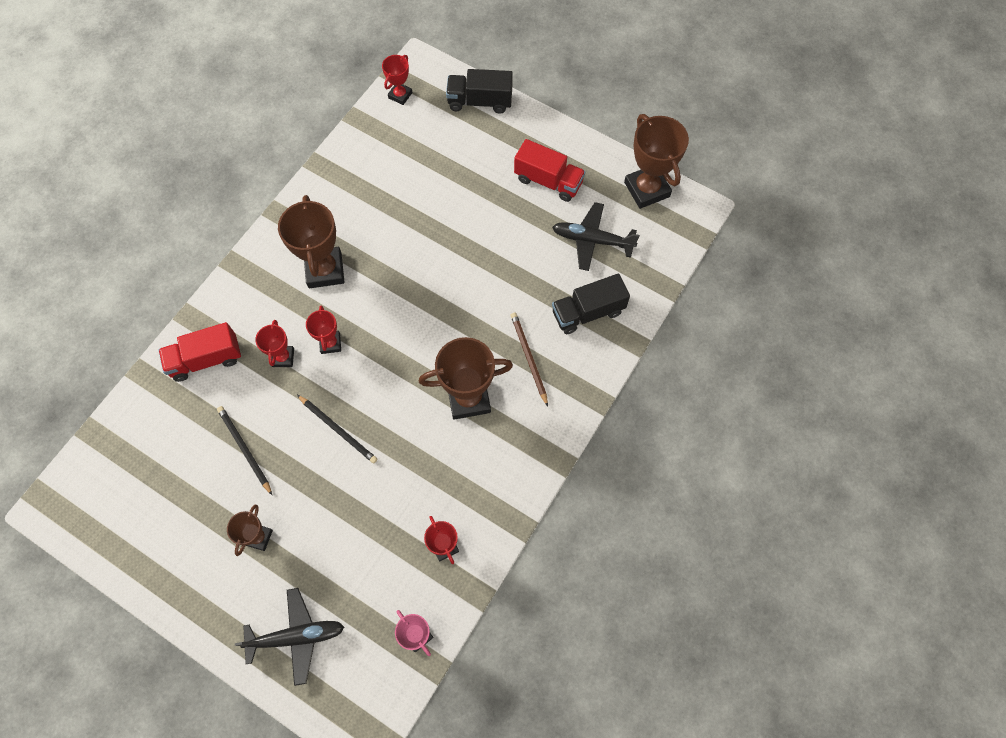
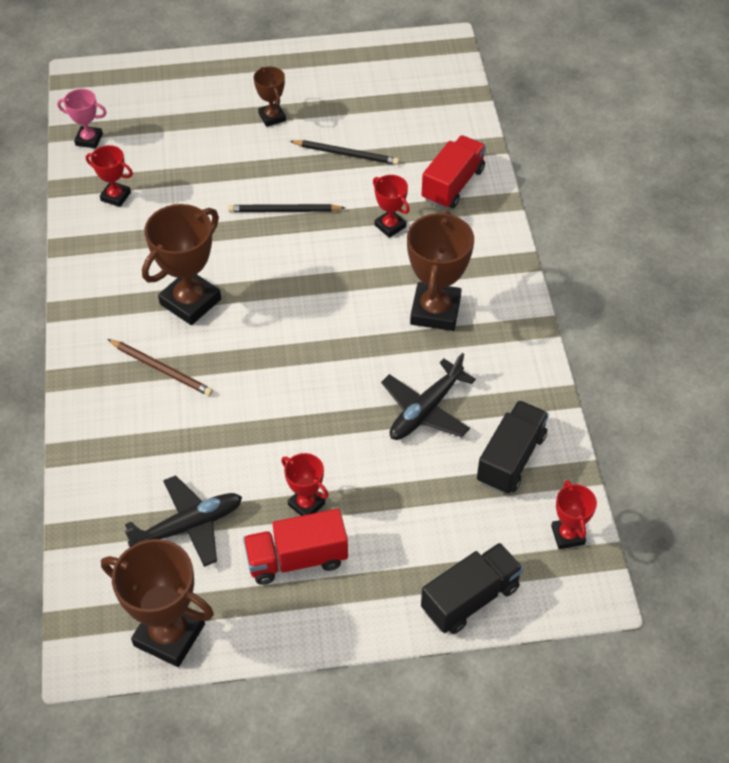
camera: 140 degrees right, 15 degrees down
(296, 636) = (182, 89): black plane -> black plane (426, 410)
(325, 270) = (435, 311): brown trophy -> brown trophy turned 60 degrees clockwise
(330, 343) = (361, 261): red trophy -> red trophy (306, 504)
(588, 312) = (134, 449): black truck -> black truck (511, 459)

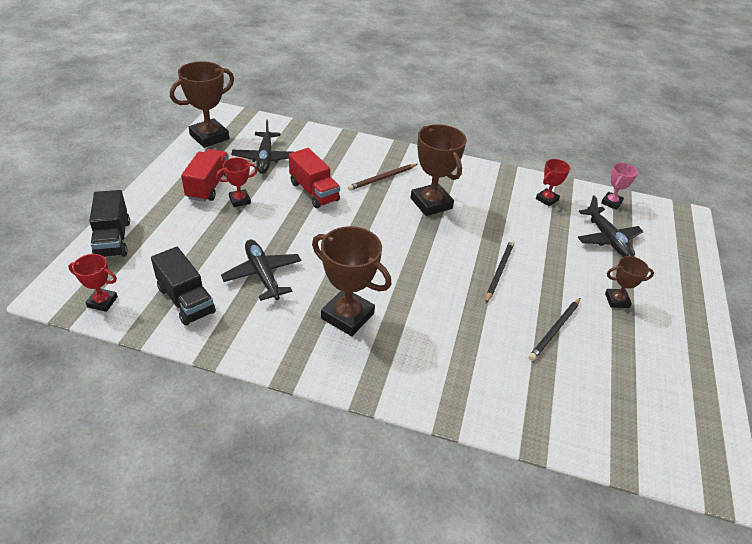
camera: 110 degrees right, 10 degrees down
(168, 135) = (607, 239): none -> black plane
(390, 226) = (454, 325): red trophy -> none
(453, 185) = (488, 389): red truck -> red truck (314, 191)

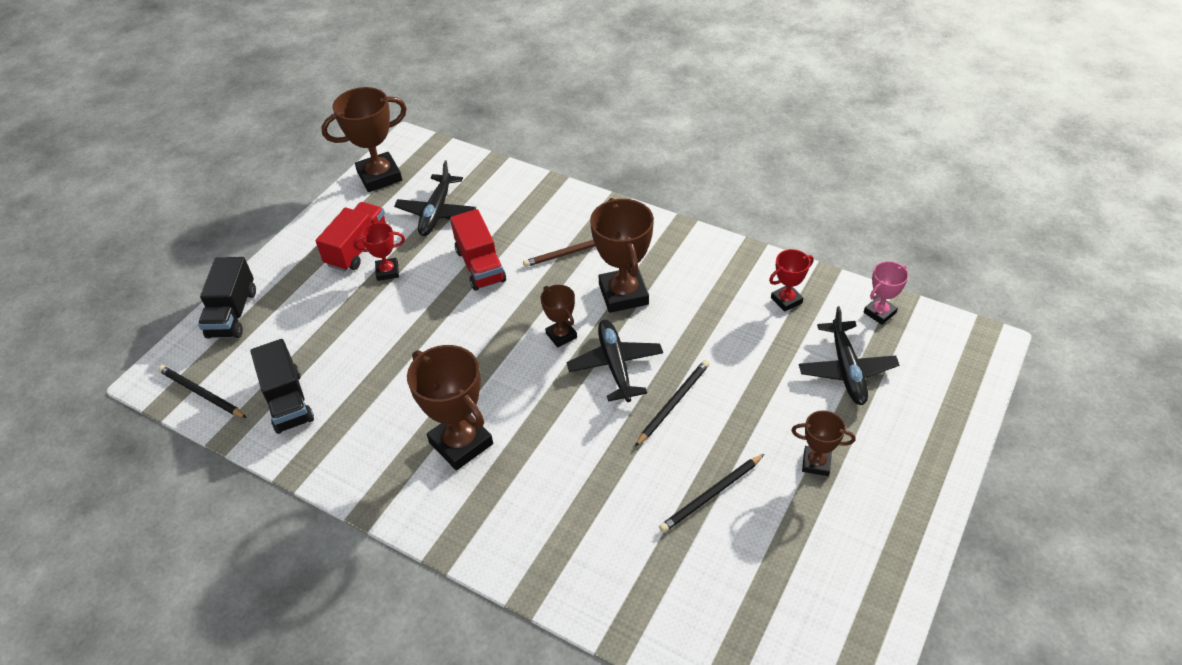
camera: 20 degrees right, 5 degrees up
(102, 302) = (201, 393): red trophy -> black pencil
(262, 275) = (382, 377): black plane -> black plane (615, 365)
(396, 233) = (561, 335): none -> brown trophy

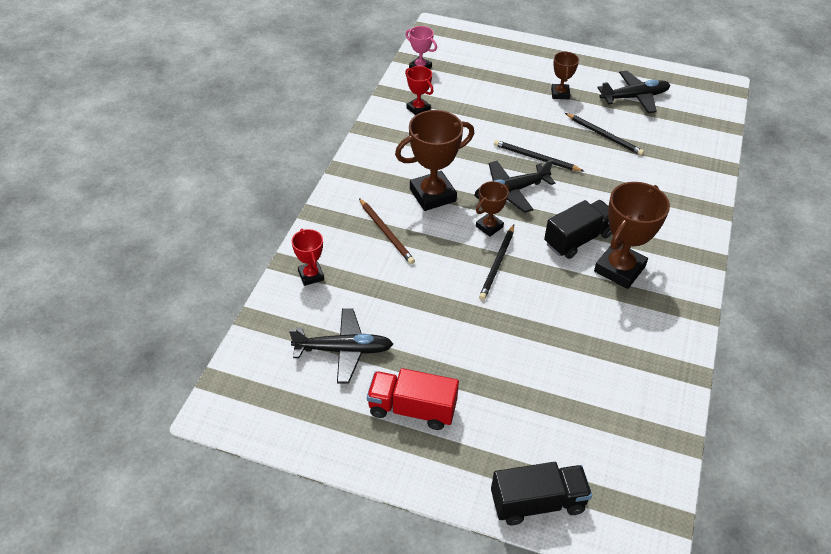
camera: 105 degrees left, 0 degrees up
(201, 393) = (649, 488): black pencil -> black pencil (497, 264)
(288, 401) = (628, 405): black truck -> black truck (578, 239)
(379, 176) = (285, 423): brown trophy -> none
(387, 271) = (441, 371): red trophy -> red trophy (311, 275)
(480, 265) = (417, 297): red truck -> none
(846, 369) = (477, 82): black plane -> black plane (634, 97)

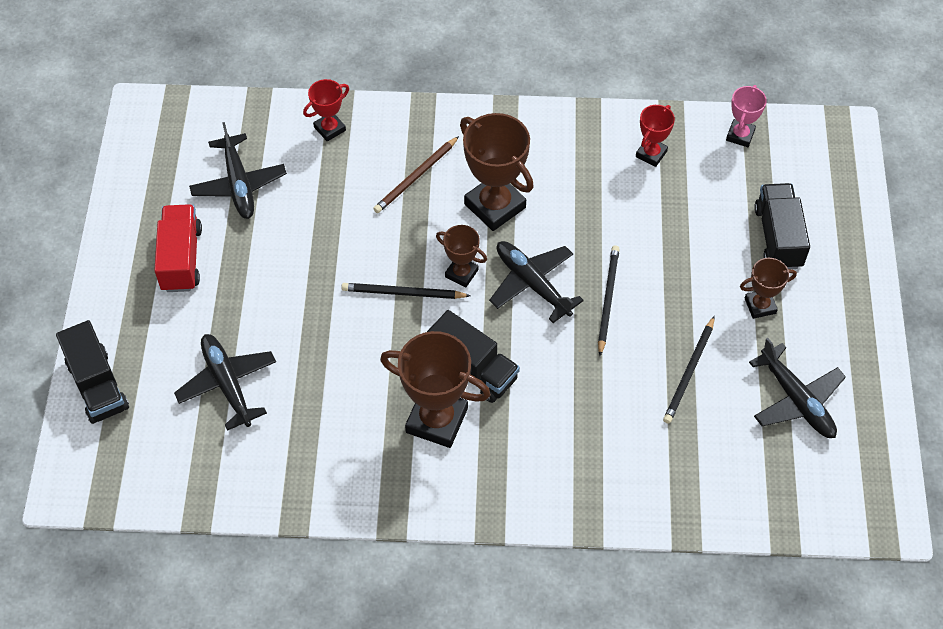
camera: 75 degrees right, 10 degrees up
(509, 73) = (778, 237): none -> black truck
(558, 397) = (227, 384): none -> black plane

